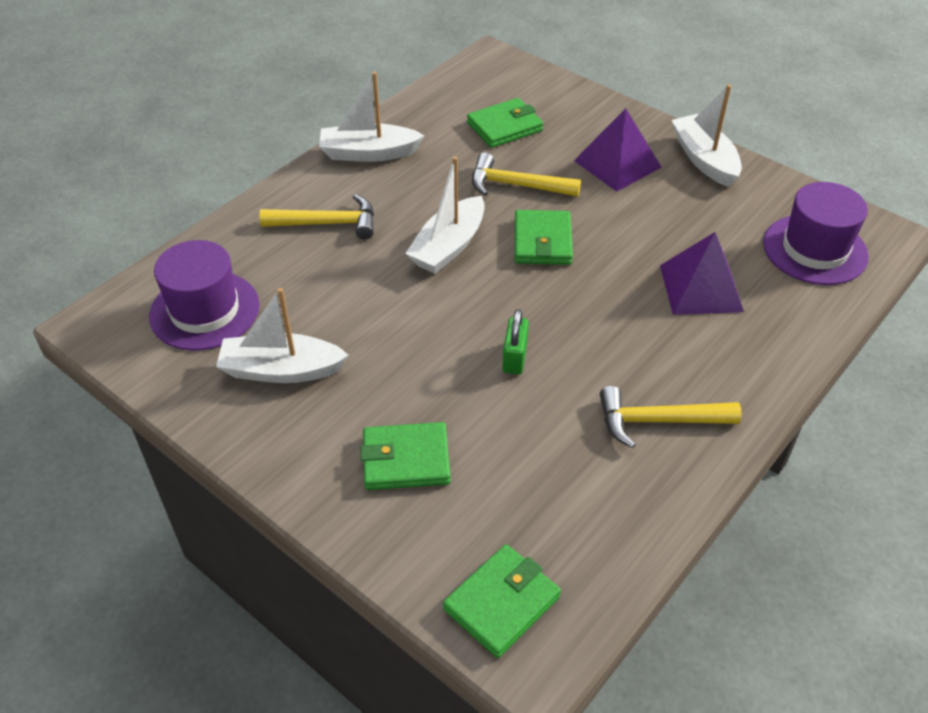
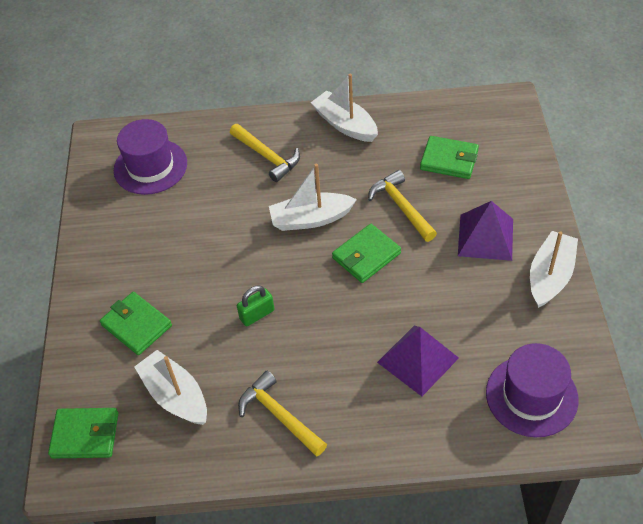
camera: 50 degrees right, 5 degrees up
(281, 370) = (143, 228): white boat -> white boat (175, 395)

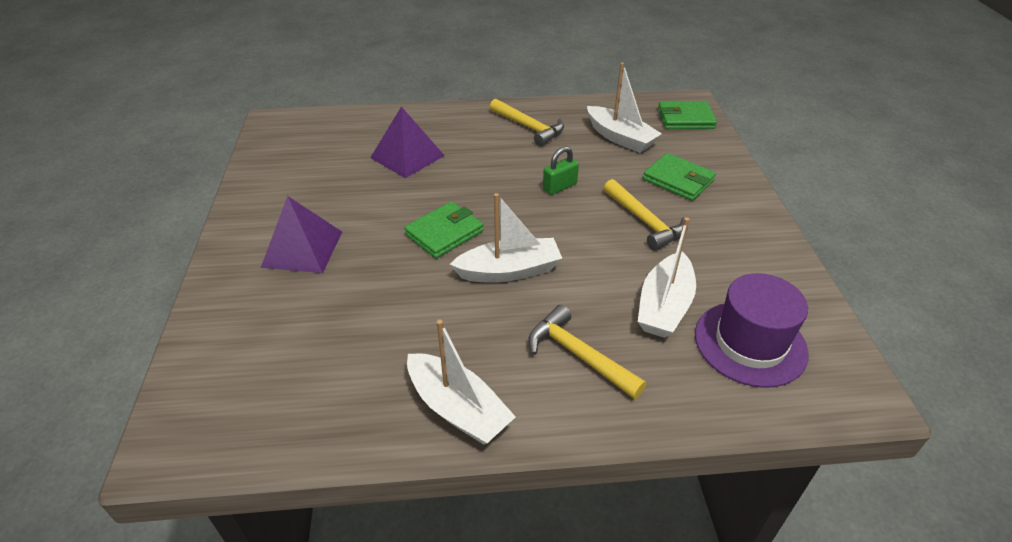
camera: 175 degrees right, 10 degrees down
(401, 206) = (393, 283): yellow hammer -> yellow hammer (645, 222)
(449, 160) = (310, 343): green wallet -> none
(531, 396) = (317, 136): purple hat -> none
(550, 276) = (251, 213): white boat -> white boat (664, 306)

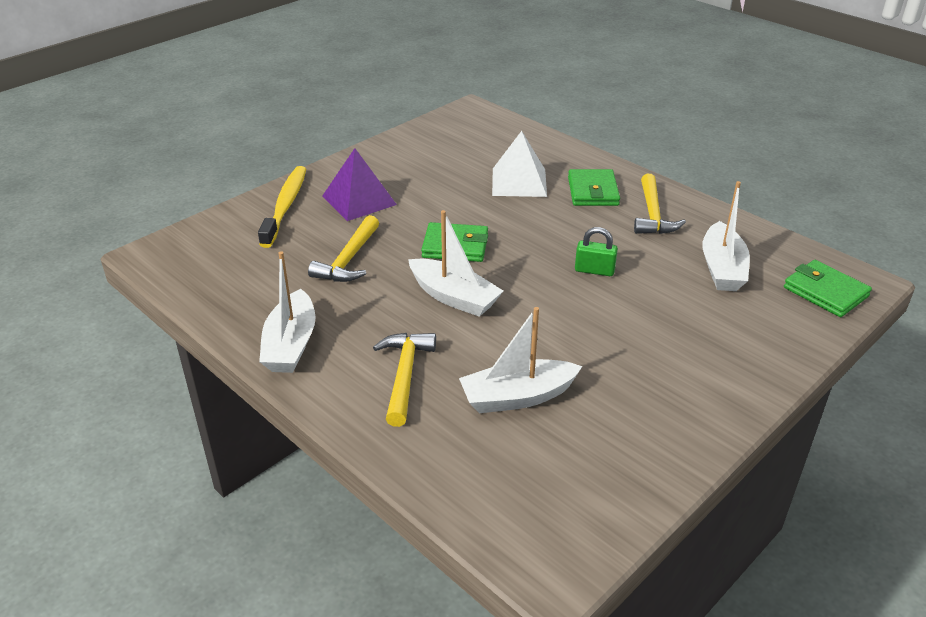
camera: 50 degrees right, 5 degrees down
(239, 299) = (285, 206): none -> yellow toothbrush
(407, 156) = (519, 182): purple pyramid -> white pyramid
(645, 222) = (616, 338): yellow hammer -> yellow hammer (348, 260)
(678, 180) = (710, 331): green wallet -> green wallet (592, 191)
(750, 343) = (534, 468): purple hat -> none

